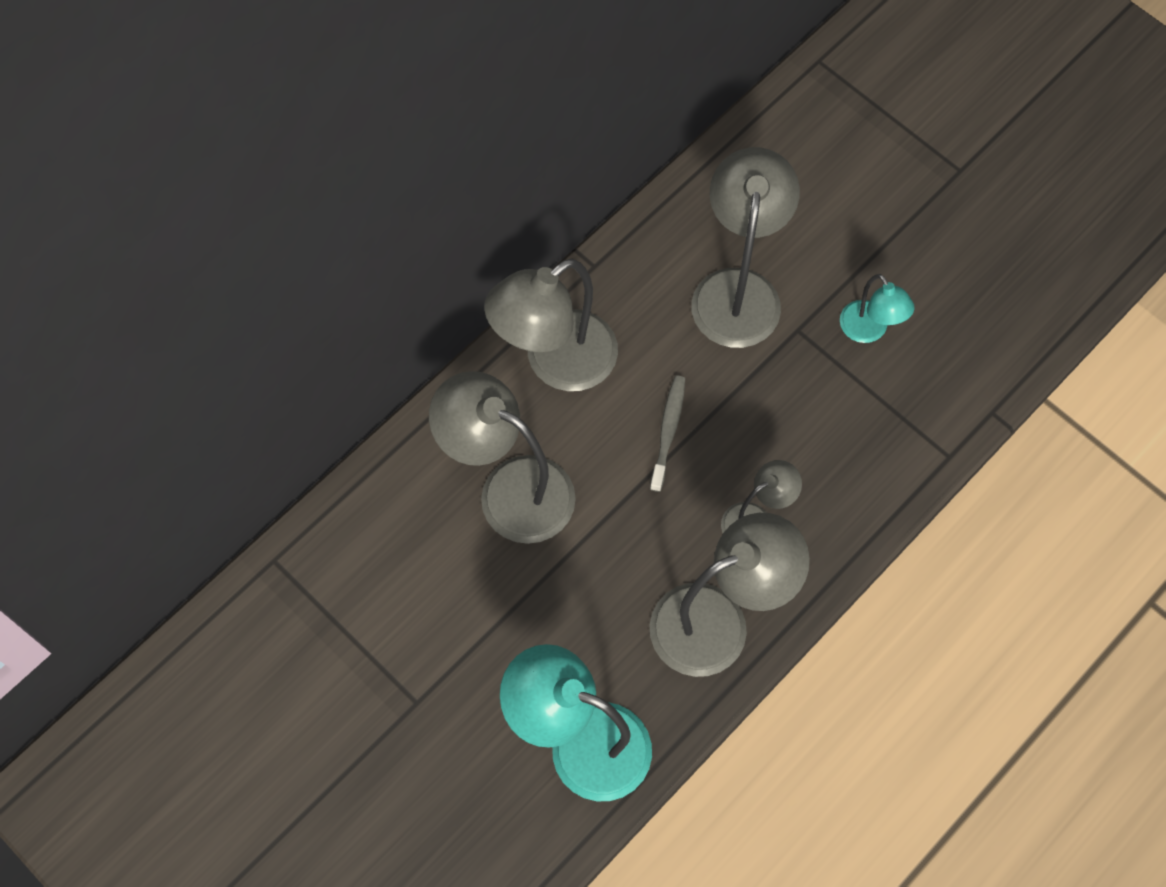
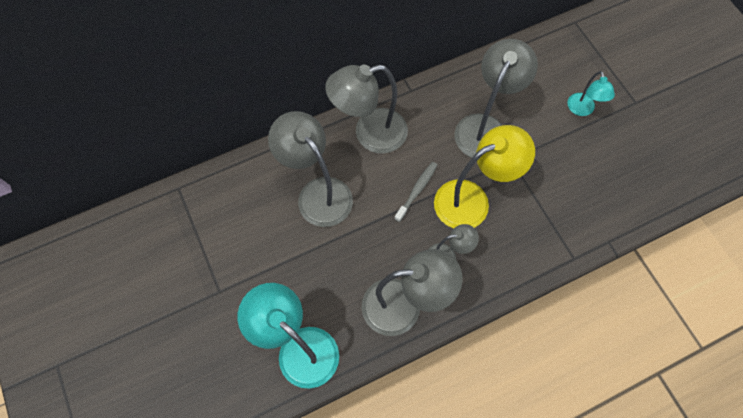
camera: 20 degrees right, 0 degrees up
(760, 416) = (472, 199): none -> yellow lamp
(869, 330) = (551, 172): turquoise lamp -> turquoise lamp (582, 110)

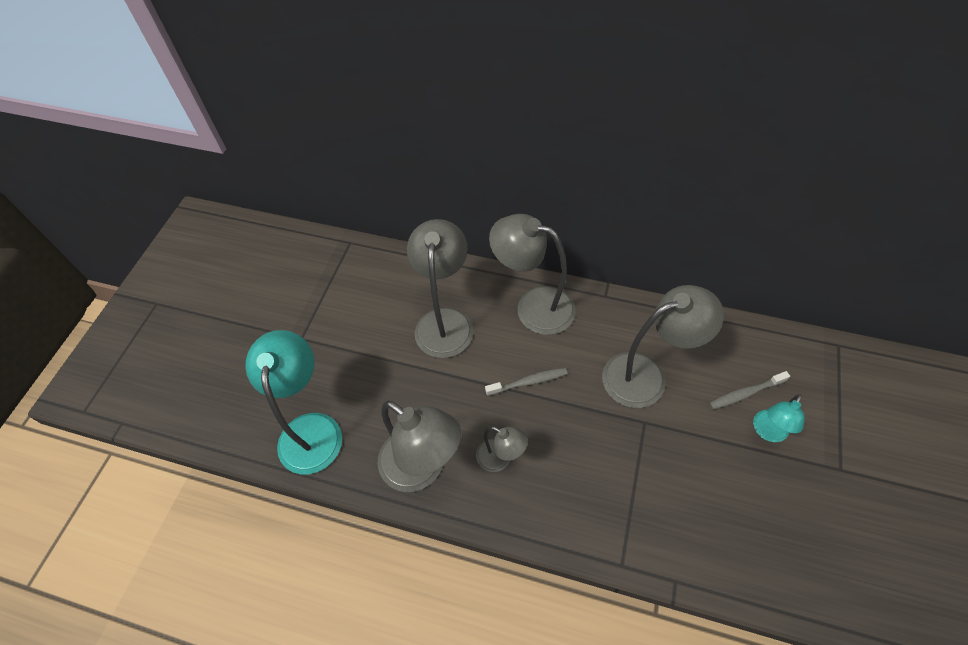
camera: 45 degrees right, 10 degrees down
(472, 199) = (571, 428): yellow lamp -> none
(550, 94) = (745, 393): none -> grey toothbrush

